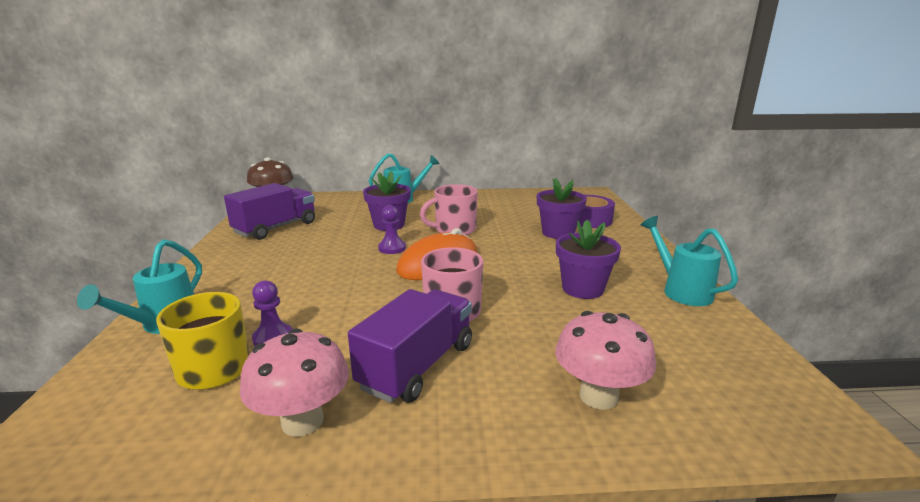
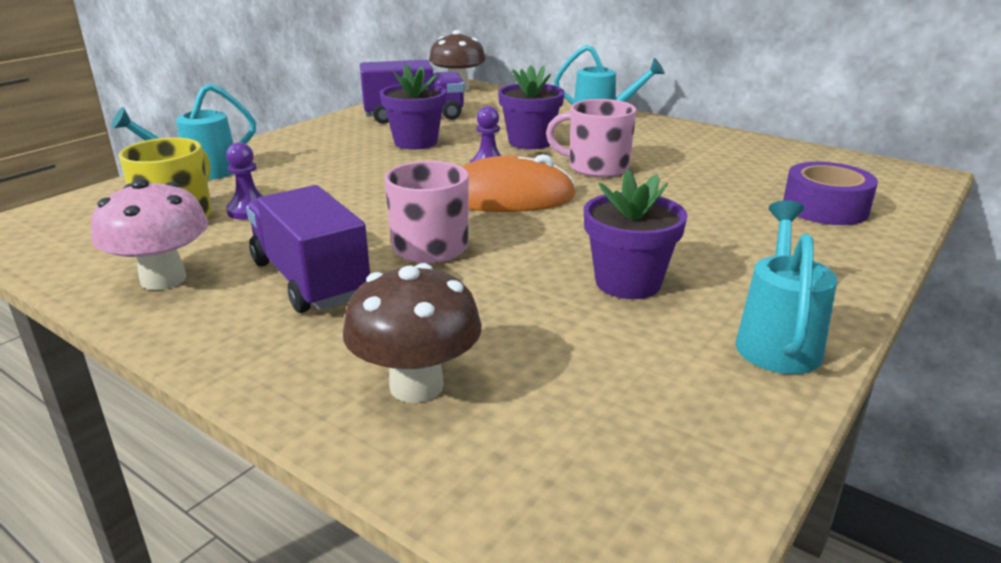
camera: 40 degrees right, 5 degrees up
(417, 366) = (310, 279): purple truck -> purple truck turned 105 degrees counterclockwise
(558, 233) = (735, 210): purple flower pot -> purple flower pot (416, 142)
(598, 396) = (416, 386): pink mushroom -> brown mushroom

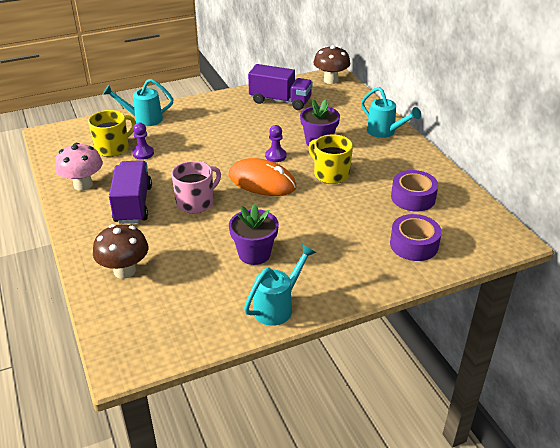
camera: 30 degrees right, 10 degrees up
(416, 142) = (259, 125): purple flower pot -> none
(596, 167) = (330, 174): pink mug -> yellow mug
(740, 165) = (413, 198): none -> purple tape

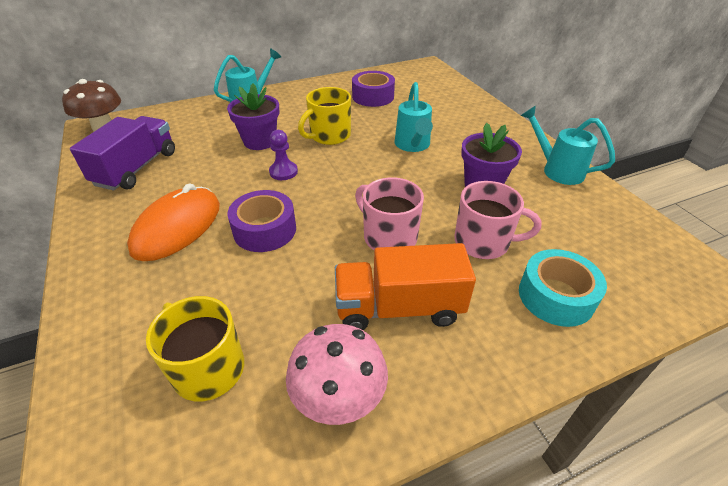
camera: 90 degrees left, 5 degrees up
(124, 271) = (556, 296): brown mushroom -> turquoise tape
(133, 204) = (399, 308): purple truck -> orange truck
(143, 119) = (107, 331): turquoise watering can -> turquoise watering can (413, 146)
(143, 153) = (242, 314): purple pawn -> none
(183, 245) = (483, 242): none -> pink mug
(262, 181) = (341, 182): orange mouse -> orange mouse (177, 227)
(414, 245) = (442, 101): purple tape -> purple tape (265, 230)

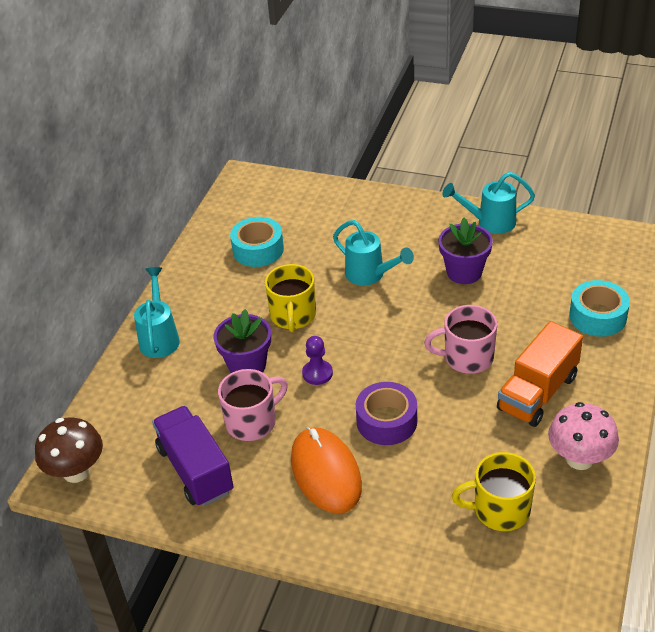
camera: 45 degrees left, 0 degrees up
(373, 96) = (258, 249): purple tape -> turquoise tape
(483, 242) = (521, 314): pink mug -> pink mug (252, 422)

